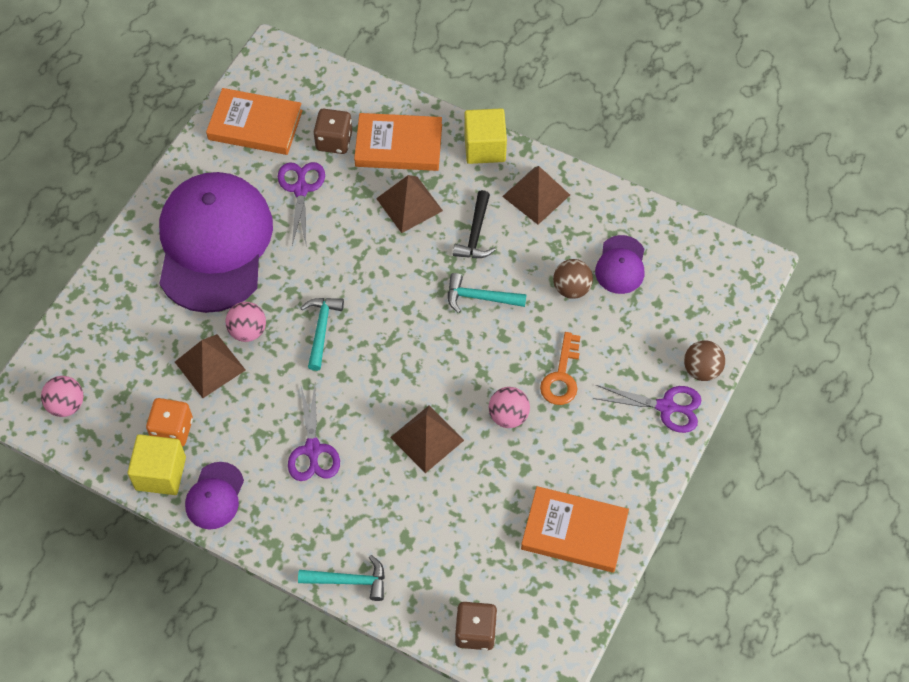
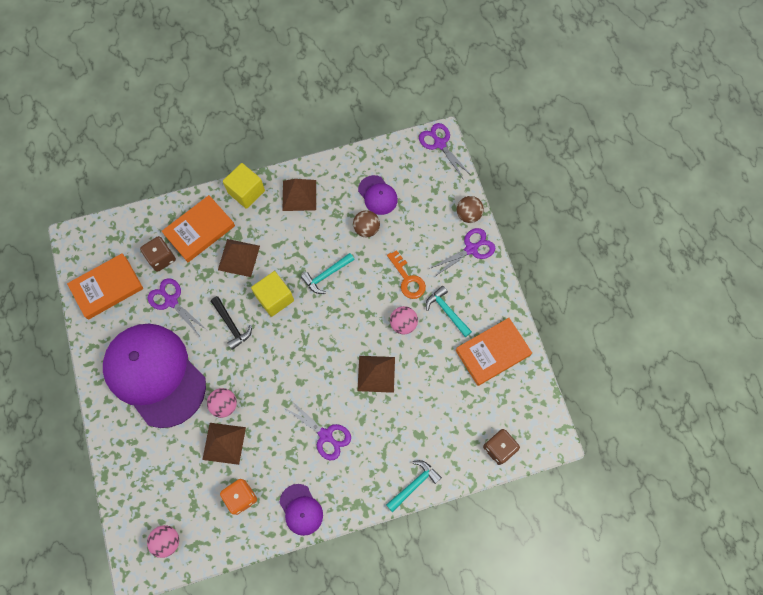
camera: 45 degrees left, 10 degrees up
(160, 473) = (259, 526): yellow cube -> yellow cube (275, 298)
(321, 329) = (263, 367): turquoise hammer -> turquoise hammer (447, 311)
(475, 233) = (289, 243): black hammer -> black hammer (231, 325)
(749, 270) = (440, 144): none -> purple scissors

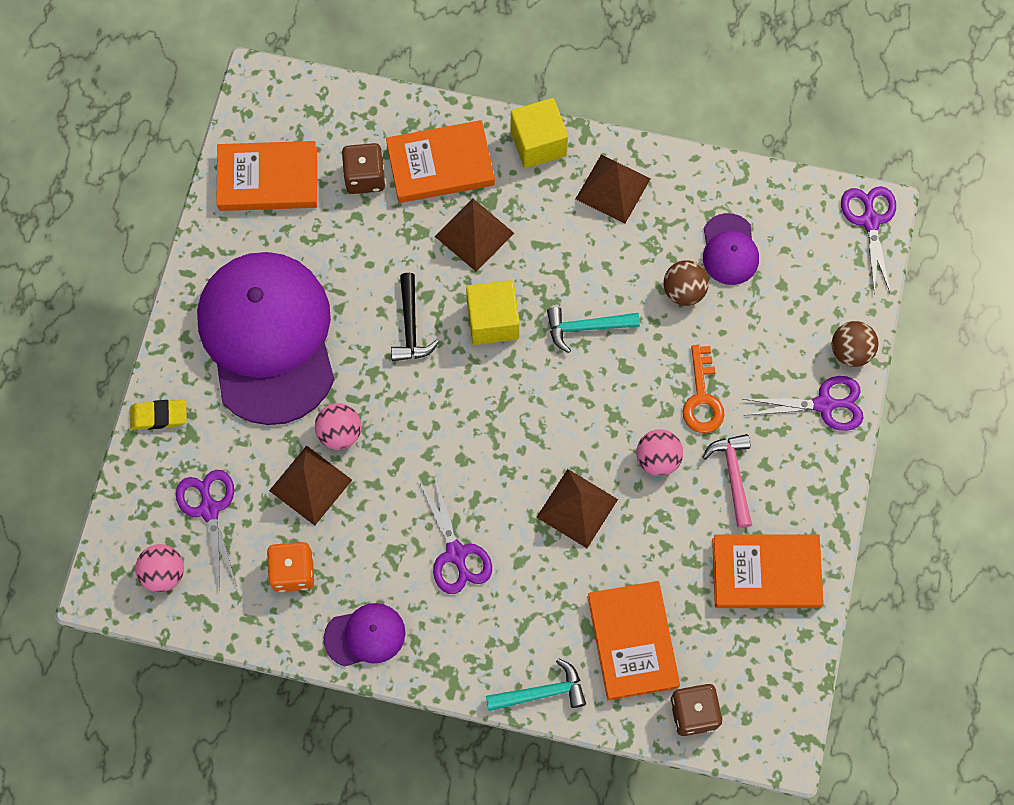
camera: 30 degrees right, 0 degrees up
(115, 453) = (159, 416): none -> yellow eraser
(171, 301) = (346, 246): purple scissors -> purple scissors (209, 510)
(301, 509) = (365, 635): purple cap -> purple cap turned 105 degrees counterclockwise
(446, 428) = (633, 641): none -> orange book
(447, 311) = (733, 476): turquoise hammer -> pink hammer

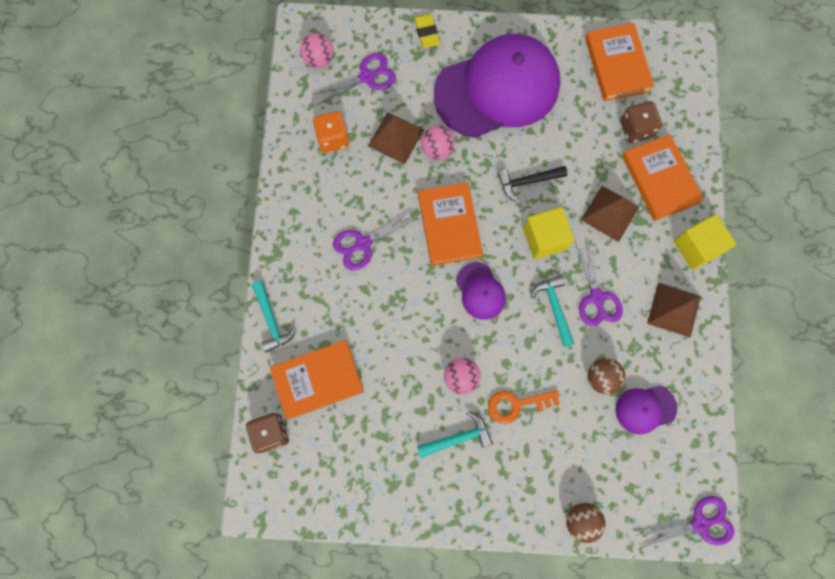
camera: 80 degrees right, 5 degrees up
(365, 635) = (295, 193): purple cap -> purple cap (480, 291)
(577, 508) = (411, 323): brown pyramid -> none
(733, 476) = (458, 438): pink hammer -> turquoise hammer
(766, 573) = (385, 474): orange book -> orange book (449, 225)
(824, 404) = (531, 503): purple scissors -> purple scissors (596, 297)

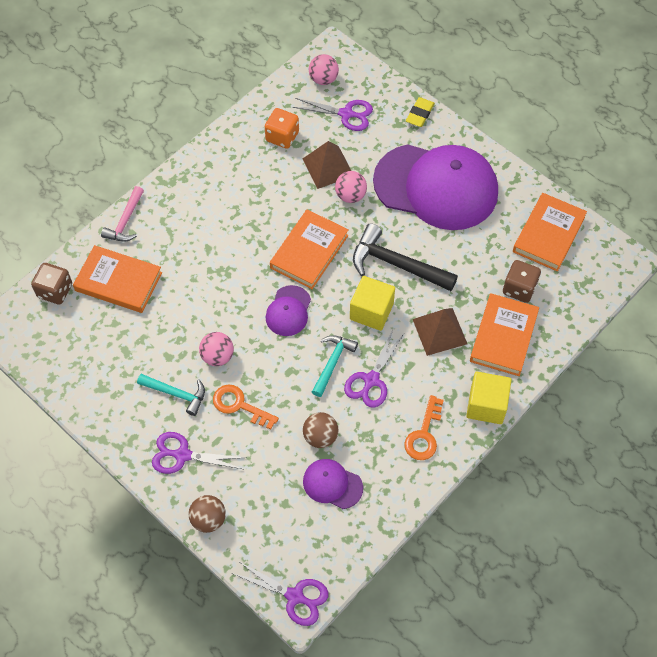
camera: 40 degrees right, 15 degrees down
(271, 320) = (125, 221): turquoise hammer -> pink hammer
(363, 244) = (236, 219): purple scissors -> purple scissors (183, 455)
(527, 181) = (397, 264): black hammer -> black hammer, size x1.62
(674, 309) = (424, 434): brown pyramid -> orange key

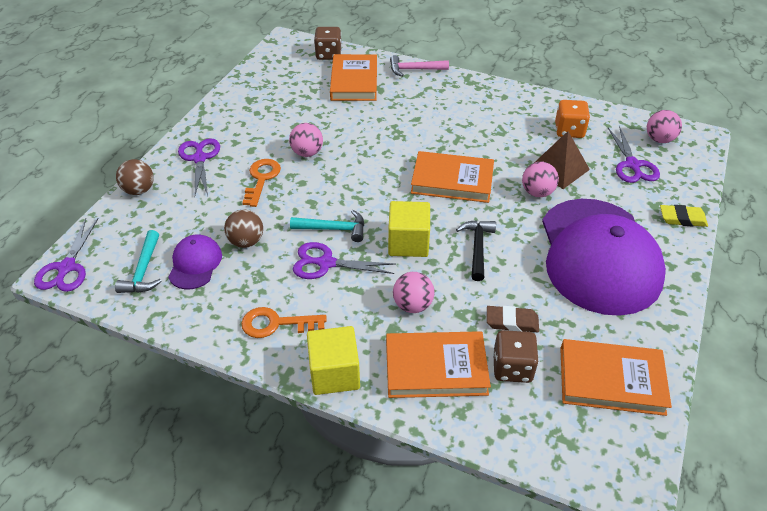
camera: 70 degrees right, 15 degrees down
(176, 394) = (259, 139): turquoise hammer -> turquoise hammer (143, 270)
(288, 311) = (377, 184): purple cap -> none
(397, 264) = (477, 248): black hammer -> black hammer, size x0.62
(439, 331) = (412, 305): brown pyramid -> pink ball
(479, 272) = (512, 322): none -> brown eraser

